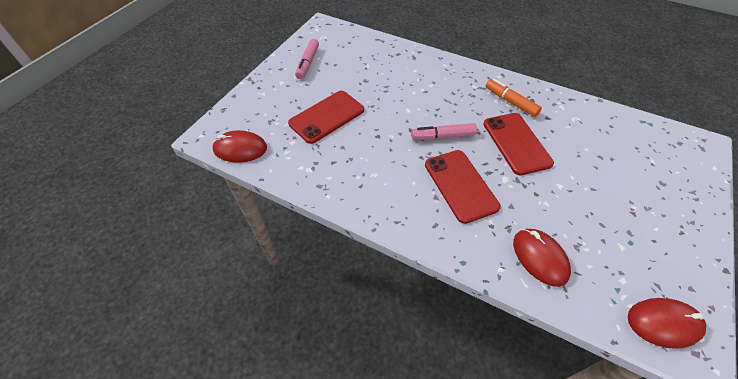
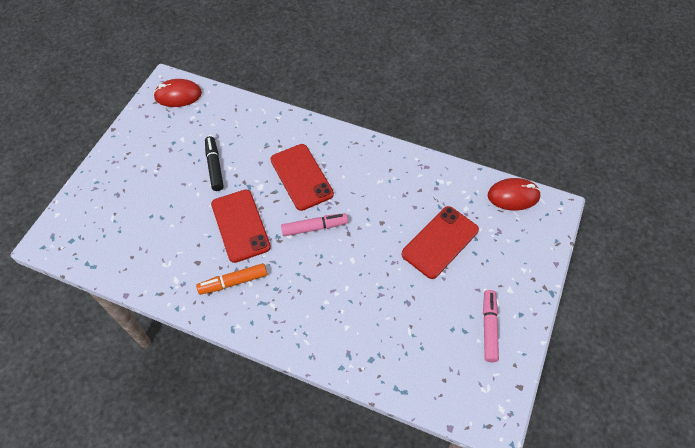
camera: 175 degrees right, 5 degrees up
(510, 102) = (233, 282): orange marker -> orange marker turned 120 degrees clockwise
(540, 258) = (247, 126): red mouse -> none
(564, 205) = (214, 167): none -> black marker

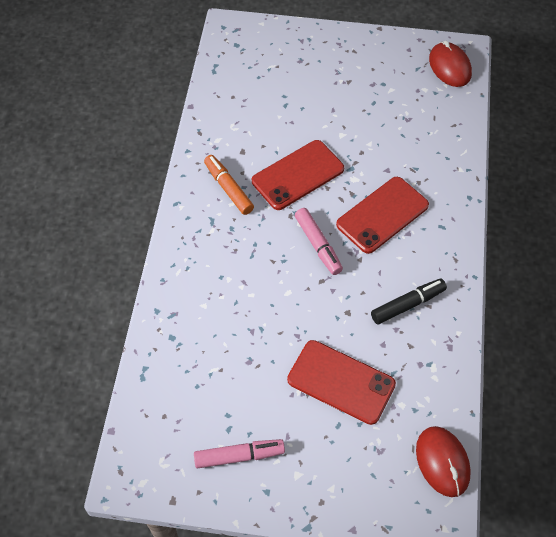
camera: 75 degrees right, 0 degrees up
(214, 167) = (365, 130): black marker -> black marker (408, 304)

